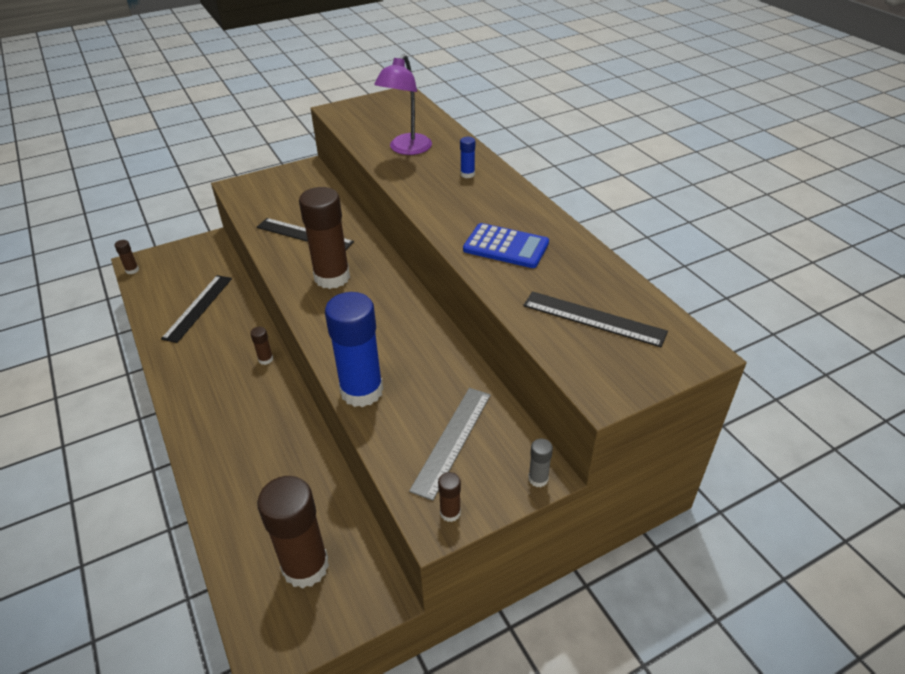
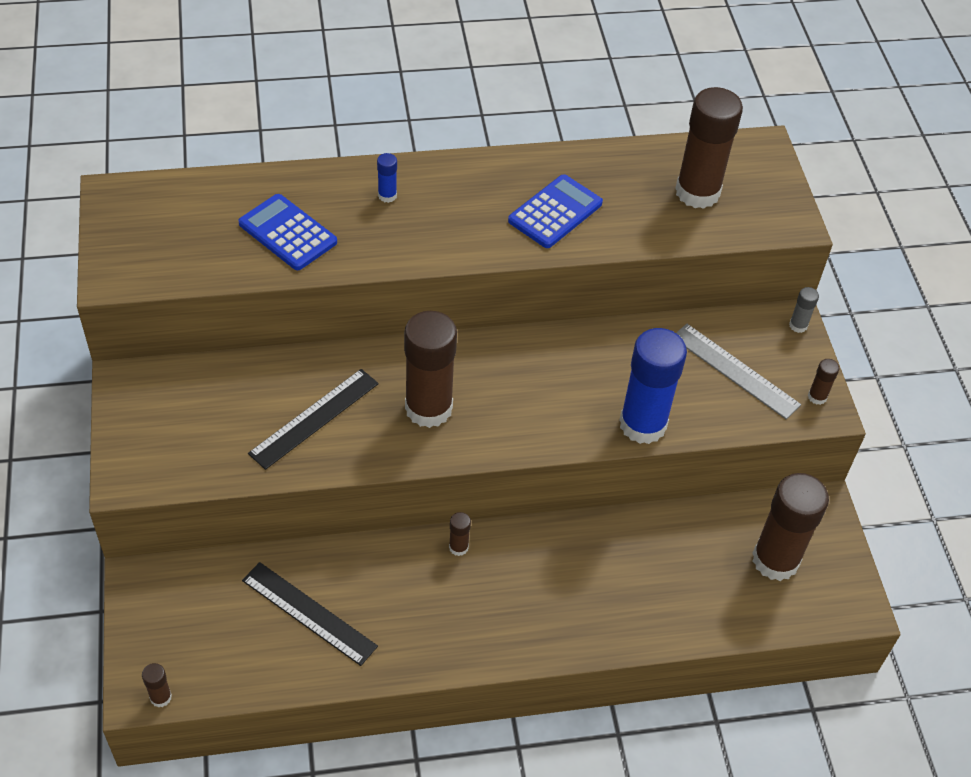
camera: 75 degrees left, 10 degrees up
(406, 149) = (287, 233): purple lamp -> blue calculator
(593, 319) = (697, 192): black ruler -> brown glue stick

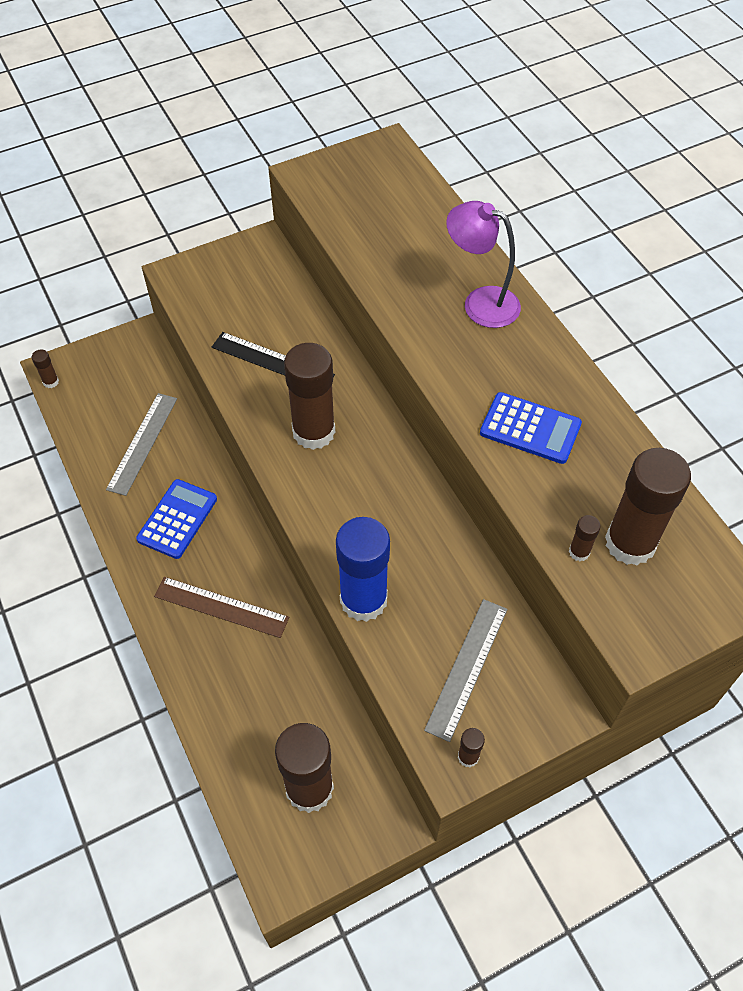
camera: 75 degrees right, 5 degrees up
(287, 233) = (401, 254): blue calculator -> blue calculator (177, 519)
(308, 613) = (142, 443): black ruler -> grey ruler
(387, 195) = (480, 303): blue glue stick -> purple lamp
(458, 547) = (234, 522): brown glue stick -> brown glue stick (579, 552)
(558, 585) = (221, 607): none -> brown ruler
(798, 325) = (559, 718): grey glue stick -> none

